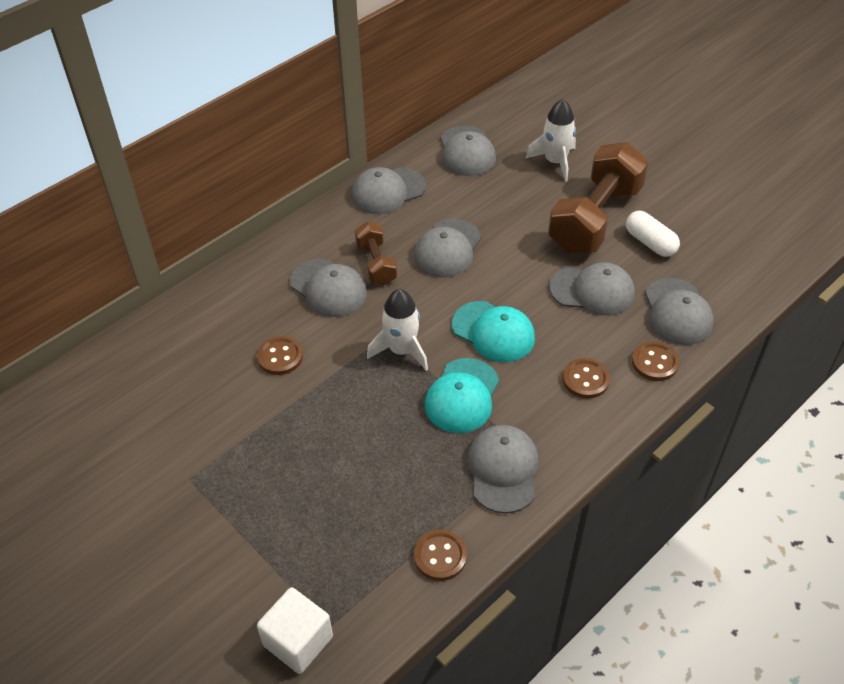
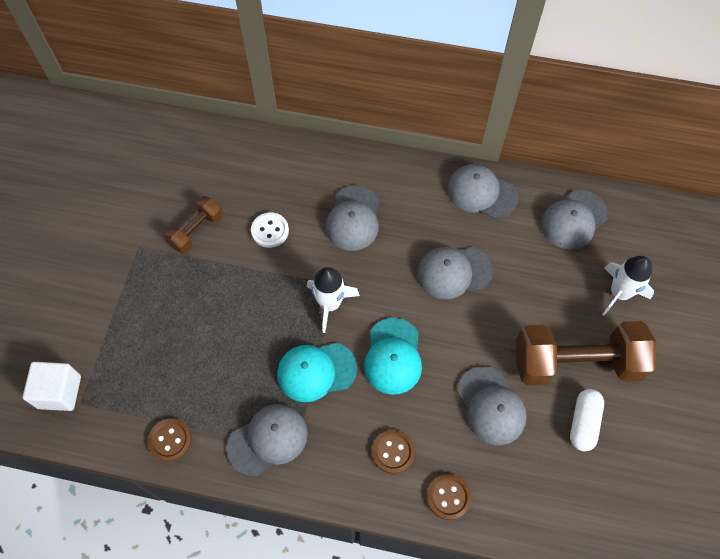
camera: 55 degrees right, 15 degrees up
(280, 357) = (270, 231): brown button -> white button
(376, 264) = (400, 234): brown dumbbell -> brown dumbbell (196, 231)
(677, 312) = (518, 487): grey cap -> none

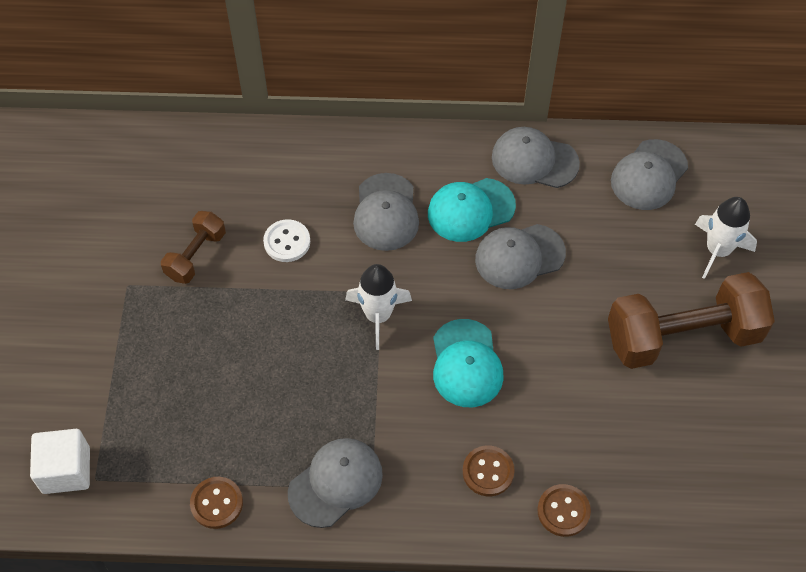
camera: 10 degrees left, 5 degrees down
(316, 371) = (377, 395): turquoise cap -> turquoise cap (470, 210)
(491, 406) = (593, 401): grey cap -> none
(583, 423) = (703, 402): white capsule -> none

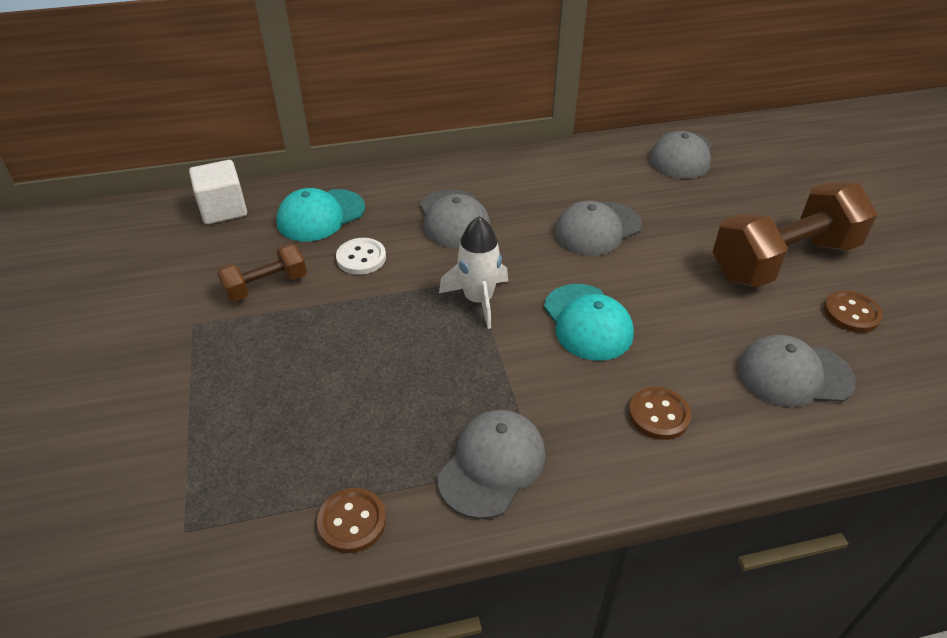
camera: 15 degrees left, 15 degrees down
(66, 470) = (143, 529): white cube -> white cube (223, 209)
(196, 255) = (266, 285): brown dumbbell -> brown dumbbell turned 45 degrees clockwise
(470, 210) = (534, 204): turquoise cap -> turquoise cap (320, 215)
(534, 160) = (575, 161): grey cap -> grey cap (793, 374)
(563, 511) = (759, 435): brown button -> brown button (851, 313)
(717, 250) = (772, 194): white rocket -> none

